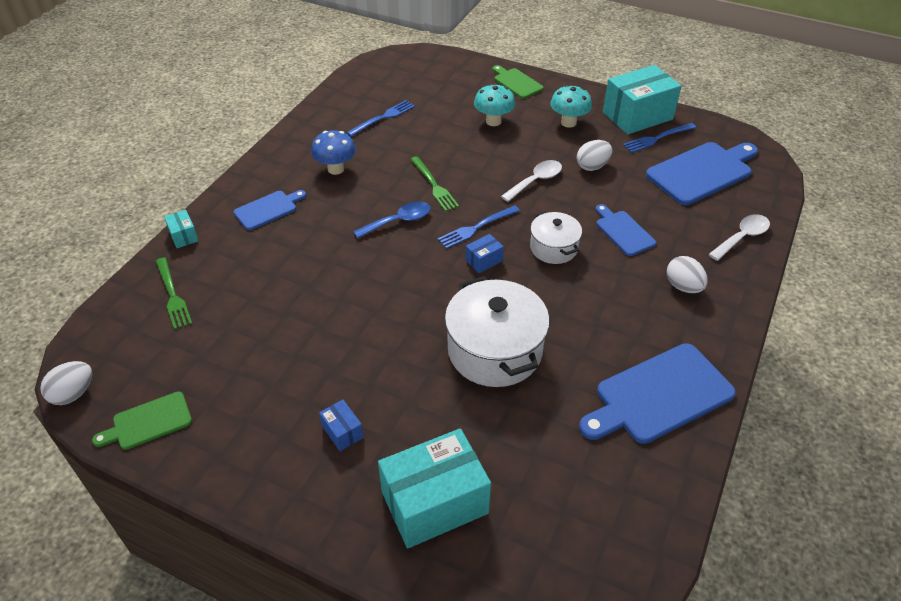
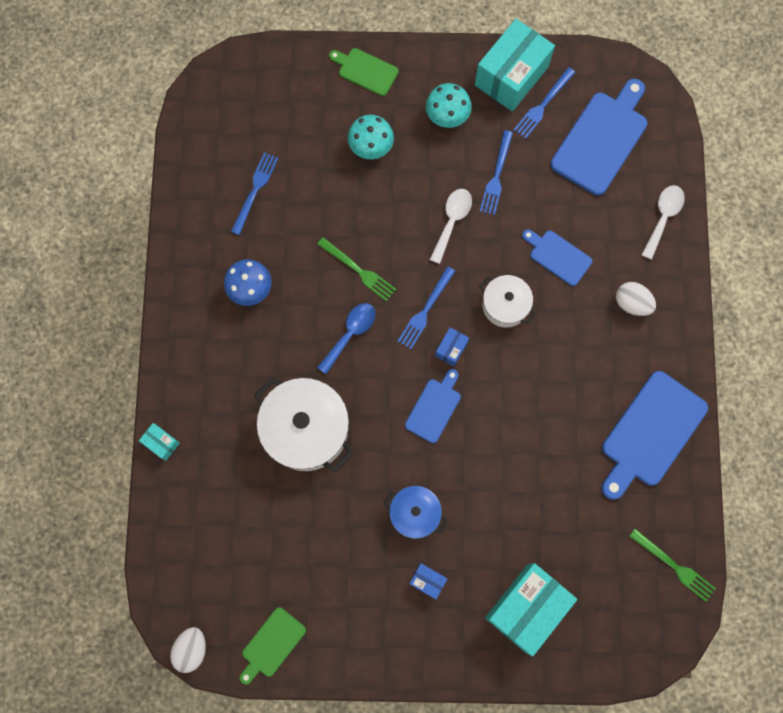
camera: 25 degrees left, 30 degrees up
(172, 295) = (201, 514): green fork -> green fork (674, 566)
(268, 209) = (219, 373): blue cutting board -> blue cutting board (434, 408)
(368, 369) = (414, 513): none -> blue pot
(495, 351) = (506, 447): white pot -> white pot (306, 429)
(592, 166) = (496, 176): white egg -> blue fork

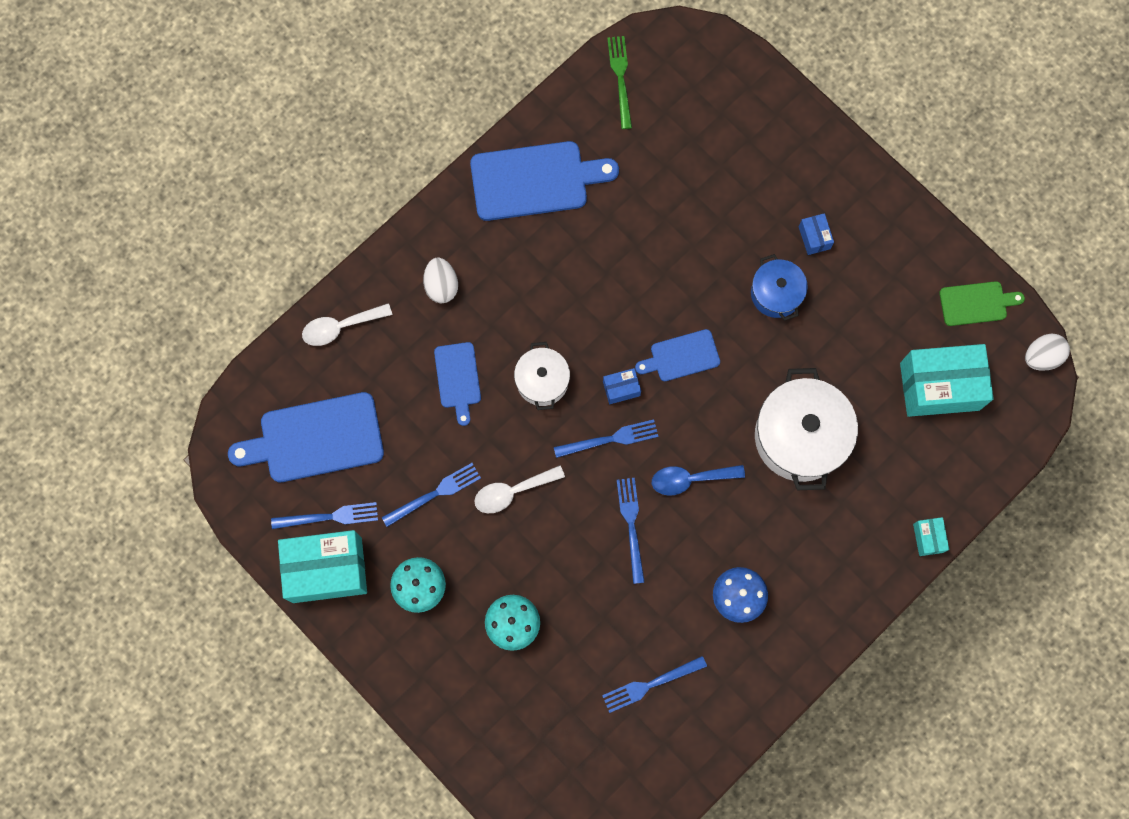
camera: 135 degrees left, 0 degrees up
(359, 270) = (631, 525): green fork -> blue fork
(365, 71) = (445, 702): green cutting board -> none
(527, 608) = (758, 151): turquoise box -> turquoise box (939, 386)

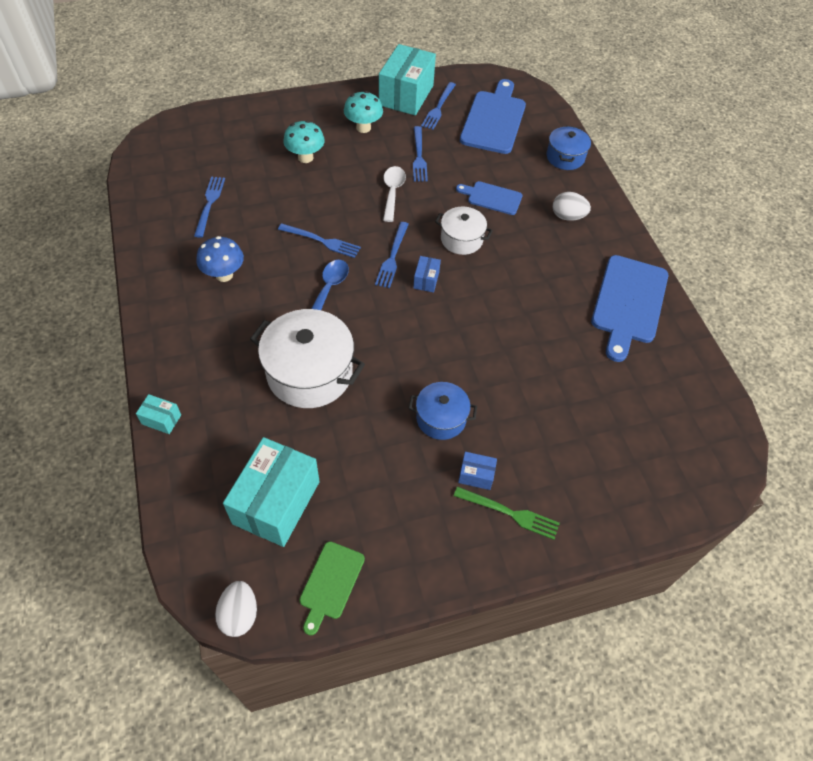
camera: 115 degrees right, 20 degrees down
(340, 327) = (565, 157): white spoon -> blue pot
(620, 78) = (702, 401): green fork -> green fork (510, 513)
(681, 356) = (427, 328): blue cutting board -> none

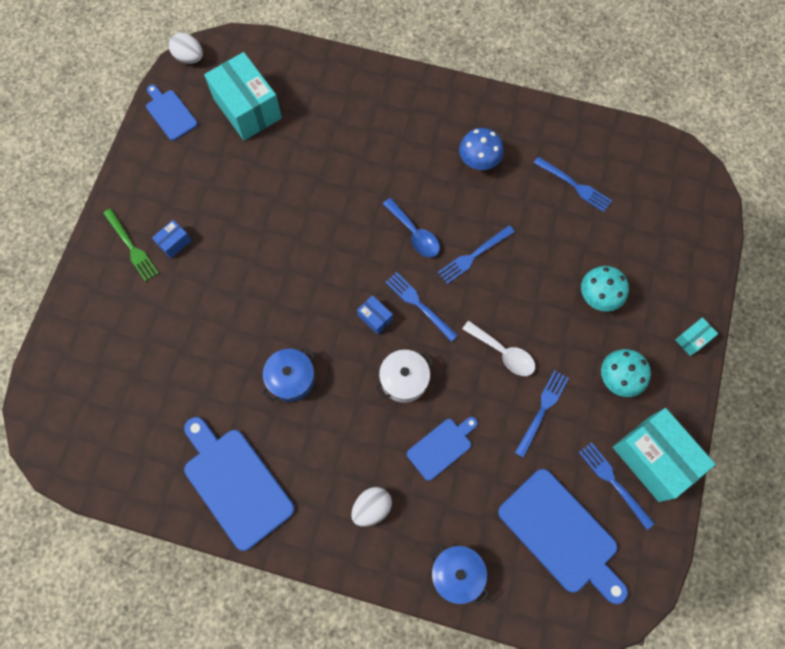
camera: 125 degrees right, 15 degrees up
(161, 419) = (361, 68): turquoise box -> turquoise box (692, 339)
(310, 373) = (338, 178): white pot -> none
(330, 583) = (170, 113): green cutting board -> blue cutting board
(419, 156) = (542, 410): blue fork -> blue fork turned 90 degrees clockwise
(441, 418) = (235, 247): blue pot -> blue pot (291, 379)
(510, 513) = (131, 247): green fork -> green fork turned 90 degrees counterclockwise

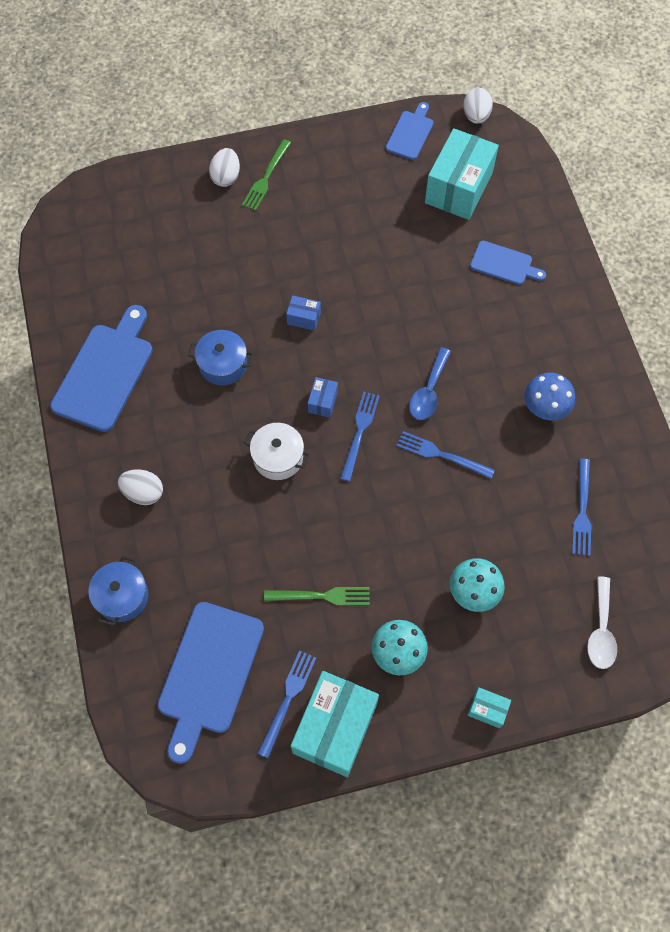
camera: 60 degrees right, 5 degrees down
(107, 279) = (226, 177): none -> white egg
(174, 243) = (291, 206): blue box -> blue box (304, 318)
(441, 447) = (233, 523): blue cutting board -> blue cutting board (504, 264)
(503, 353) = (358, 532): white spoon -> white spoon (601, 631)
(542, 410) = (322, 596): blue fork -> green fork

